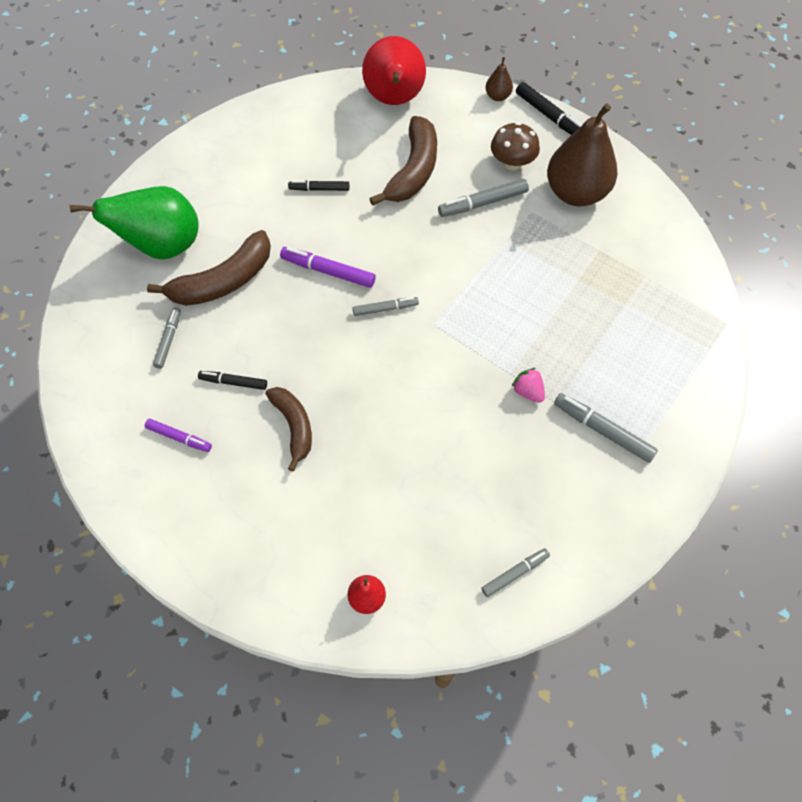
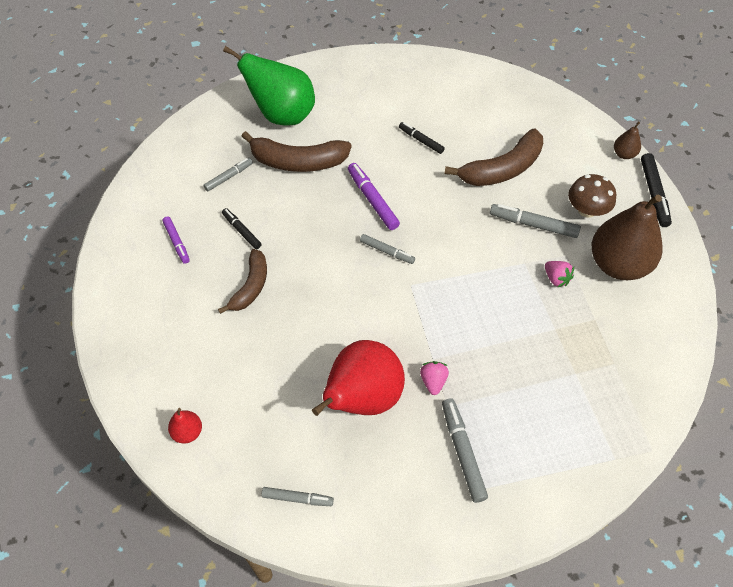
camera: 40 degrees right, 5 degrees down
(394, 100) = (537, 111): red pear -> red pear (362, 398)
(541, 237) = (556, 279): none -> pink strawberry

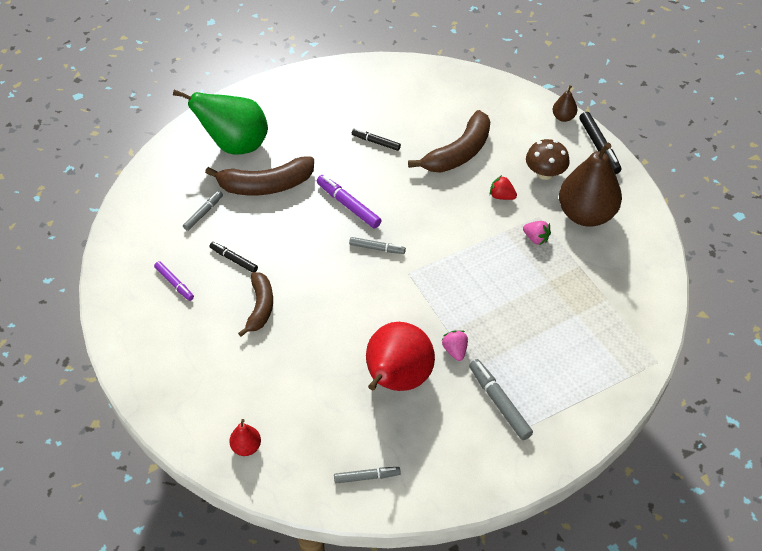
camera: 15 degrees left, 5 degrees down
(533, 225) = (501, 196): grey marker -> red strawberry

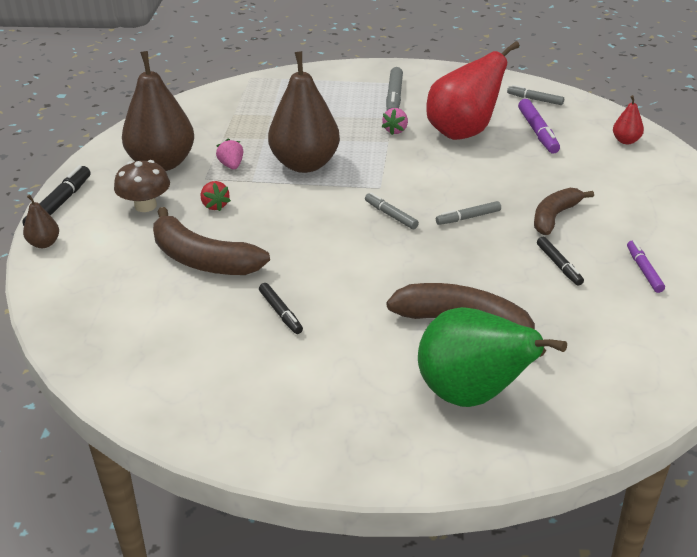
camera: 145 degrees left, 15 degrees down
(203, 213) = (570, 326): grey marker -> grey marker (468, 218)
(348, 205) = (383, 262): purple marker -> purple marker (537, 132)
(458, 153) = (202, 259): brown banana -> brown banana turned 135 degrees counterclockwise
(485, 268) = (305, 164): none -> brown pear

